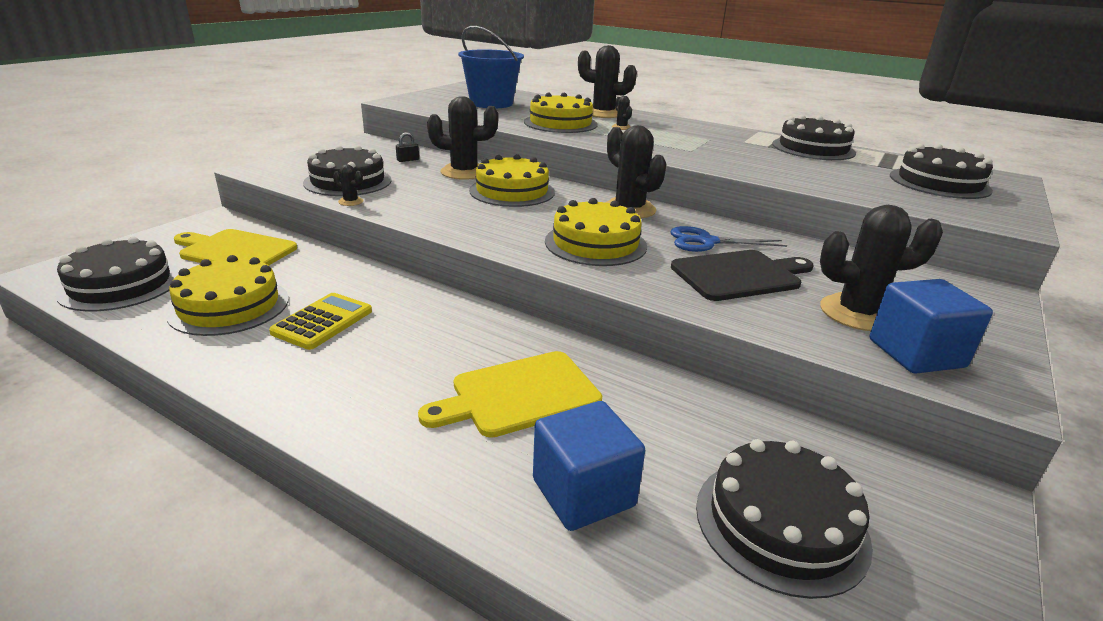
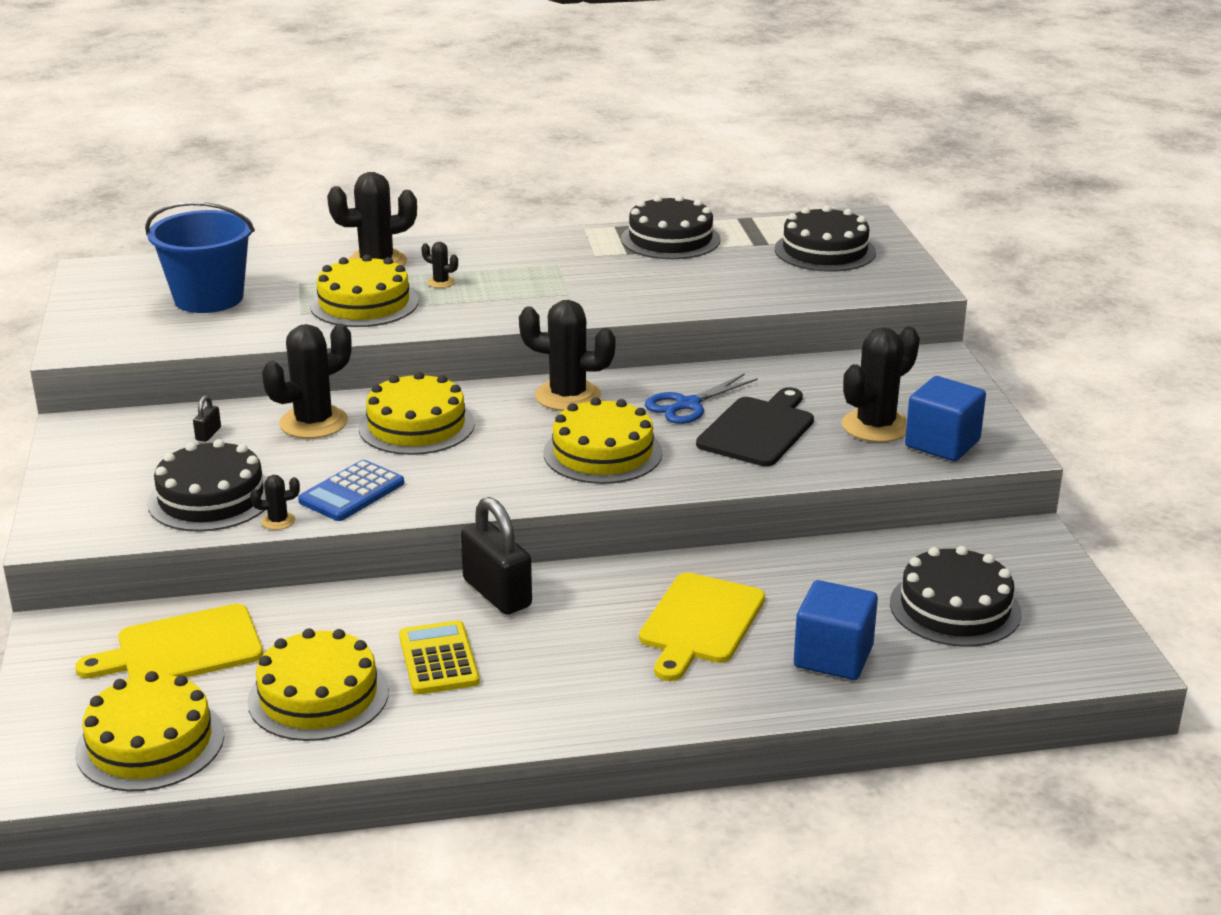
camera: 40 degrees left, 0 degrees up
(120, 284) = (150, 743): black cake -> yellow cake
(413, 204) = (352, 492): none -> blue calculator
(428, 303) = (497, 593): none -> black padlock

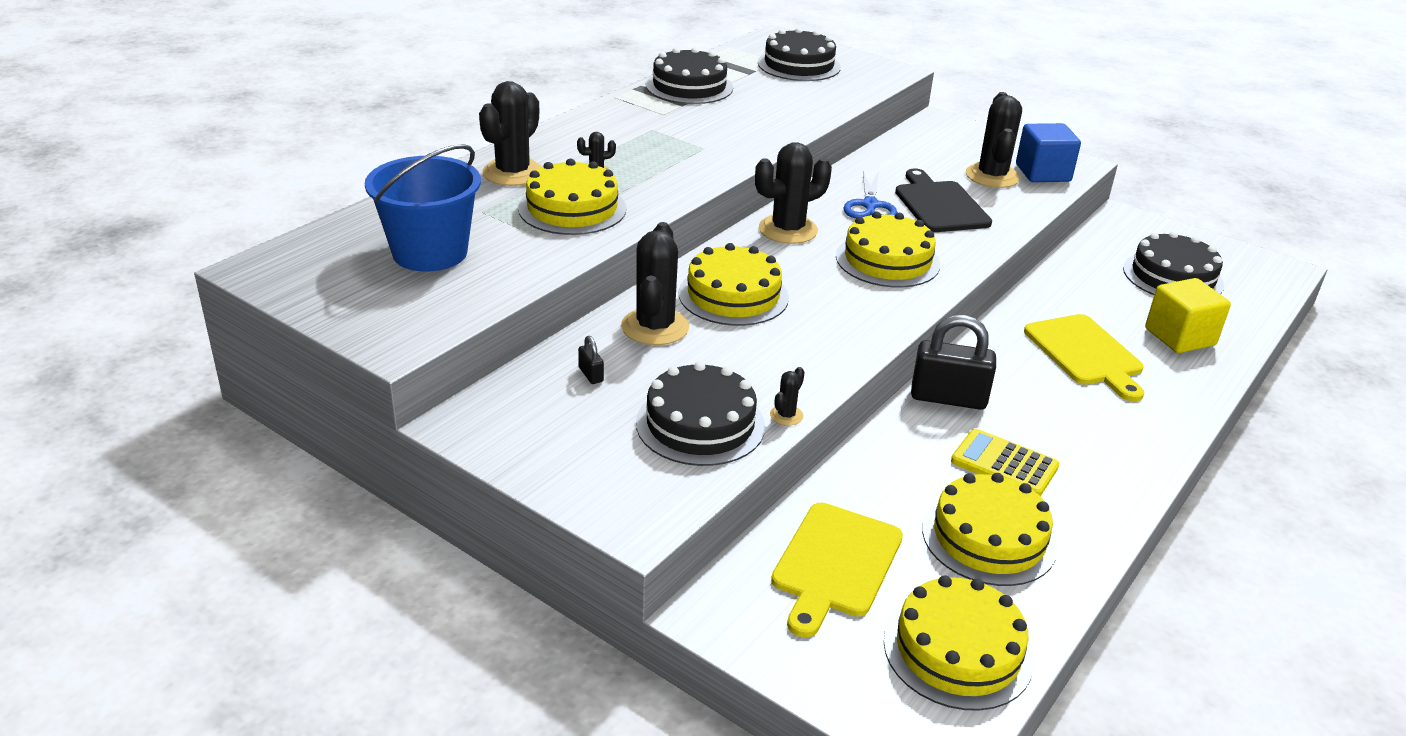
camera: 45 degrees left, 5 degrees up
(352, 492) = (791, 367): blue calculator -> none
(833, 657) = (1179, 337): blue cube -> yellow cube

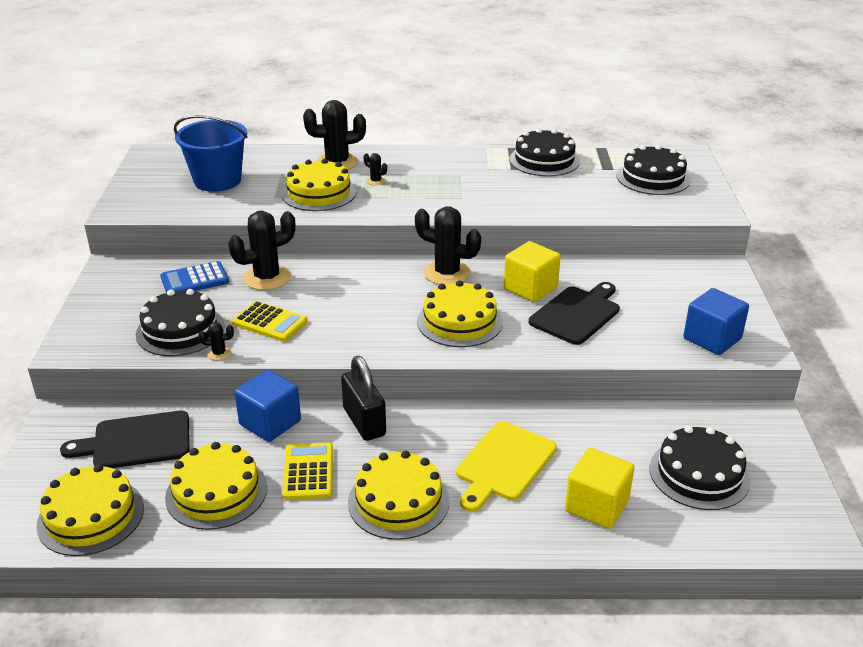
camera: 55 degrees right, 0 degrees up
(591, 374) = (194, 280): black padlock -> blue calculator
(733, 295) = (336, 287): yellow cake -> yellow cake (398, 501)
(758, 360) = (270, 322): none -> yellow calculator
(834, 564) = (136, 441): yellow cutting board -> black cutting board
(870, 205) = (530, 288): blue scissors -> yellow cube
(892, 455) = (270, 423): none -> blue cube
(992, 176) = (664, 319): black cactus -> none

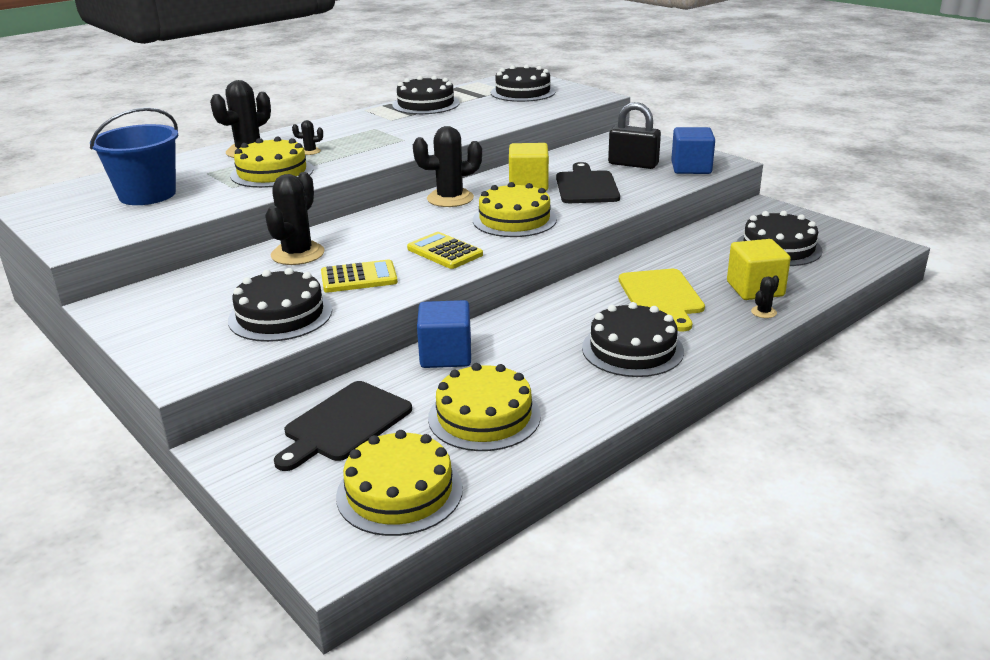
camera: 40 degrees left, 5 degrees down
(194, 280) = (225, 280): blue calculator -> none
(219, 353) = (351, 313): black cactus -> black cactus (763, 312)
(308, 472) = (535, 367): yellow calculator -> yellow calculator (444, 252)
(364, 422) = (521, 320): black padlock -> black padlock (633, 164)
(398, 501) = (632, 349): yellow cake -> black cake

